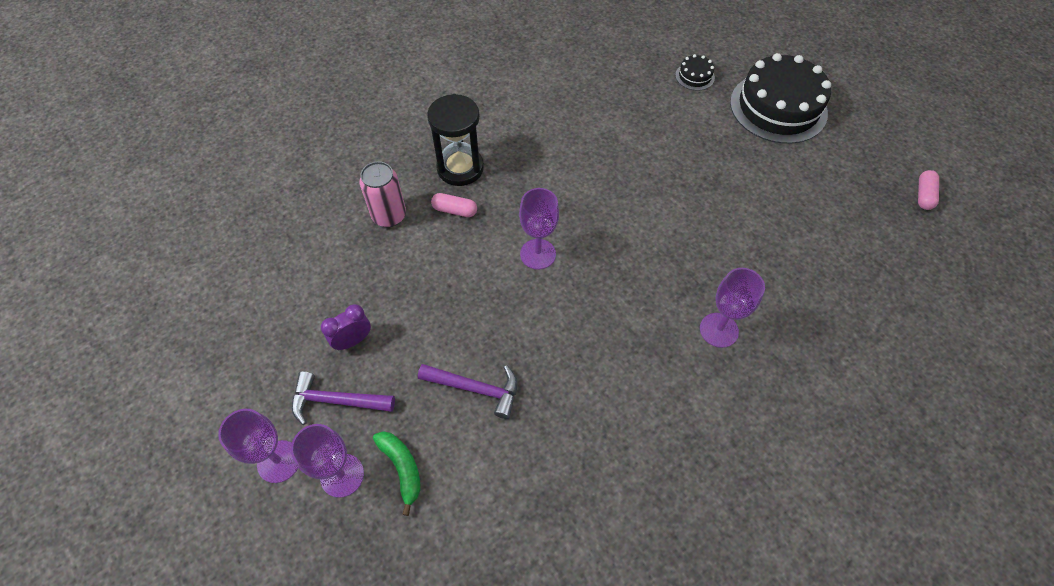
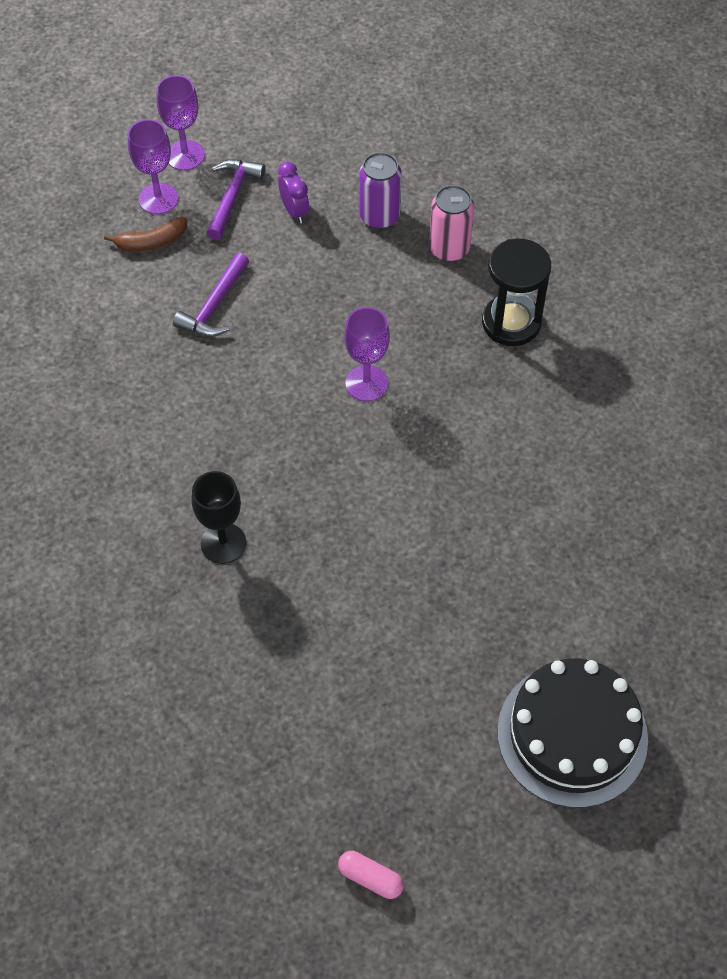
camera: 100 degrees right, 0 degrees up
(356, 271) = (379, 216): none -> purple can
(402, 468) = (151, 242): green banana -> brown banana
(455, 210) = (446, 310): pink capsule -> none
(694, 76) = (651, 635): black cake -> none
(719, 330) = (223, 543): purple goblet -> black goblet

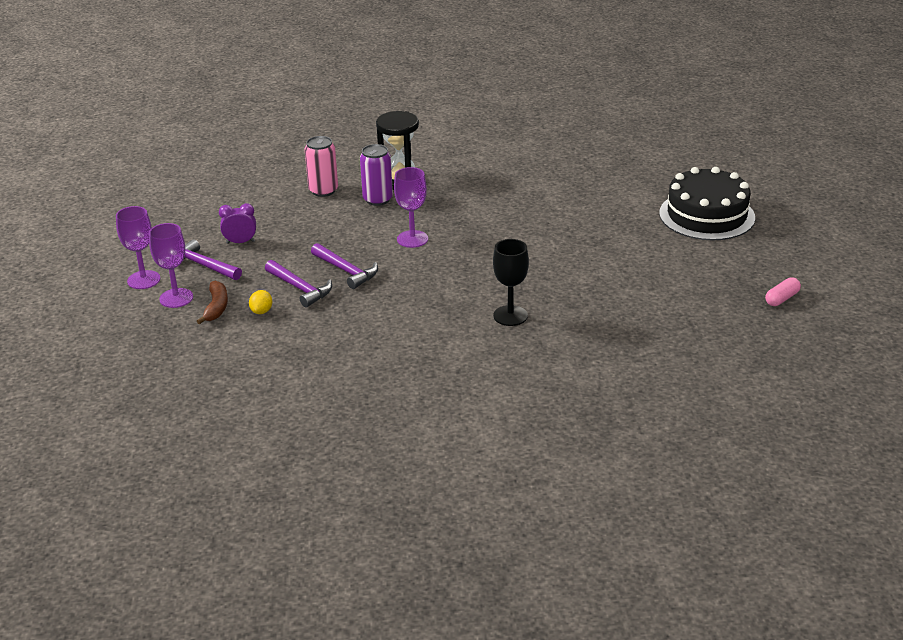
camera: 70 degrees left, 25 degrees down
(156, 286) = (261, 311): none -> yellow lemon
(267, 338) = (346, 271): none -> purple hammer
(379, 216) = (274, 211): purple can -> purple can (377, 199)

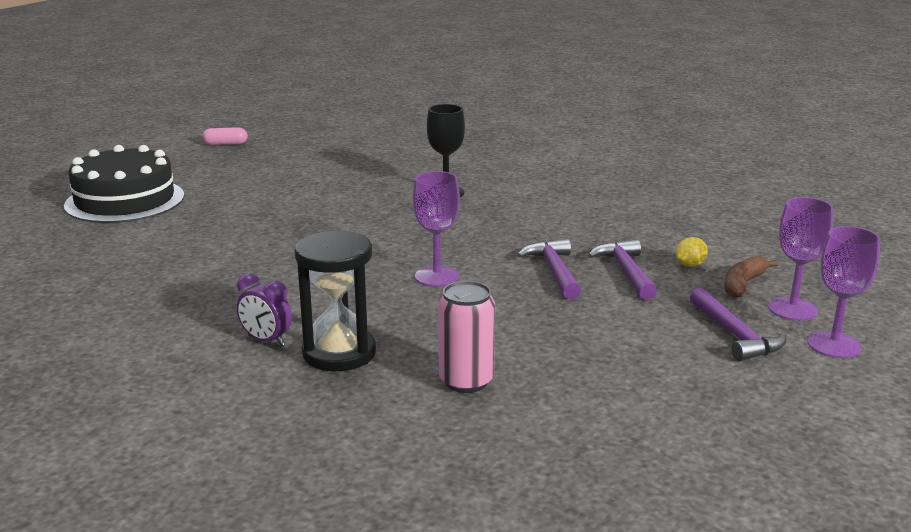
camera: 145 degrees left, 10 degrees down
(240, 242) = (661, 348): purple clock -> purple clock (266, 340)
(377, 199) = (408, 338): purple can -> none

